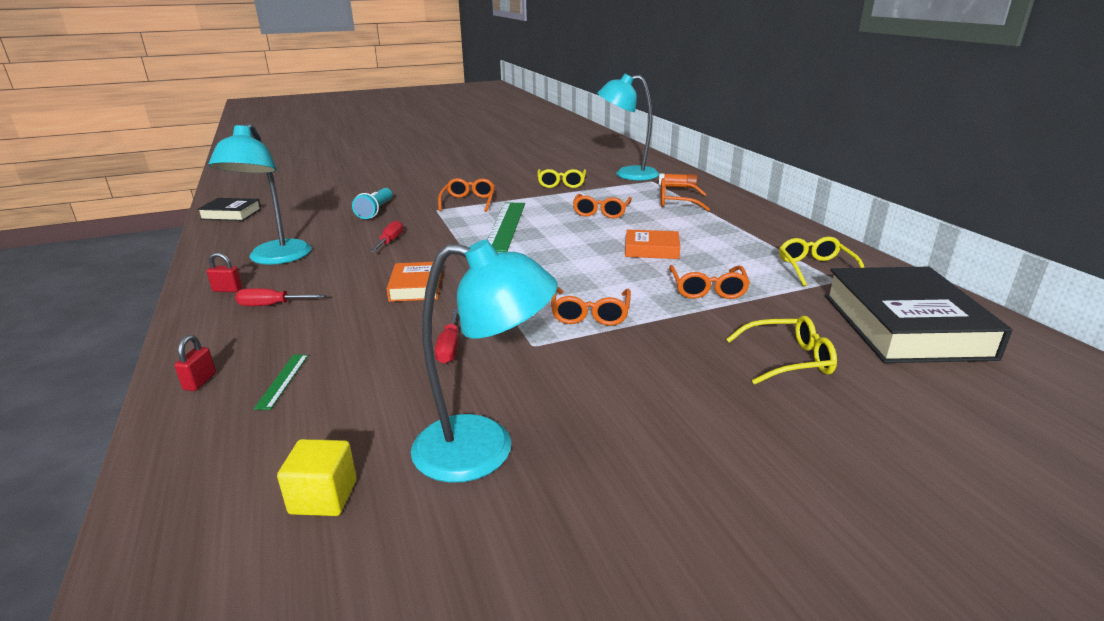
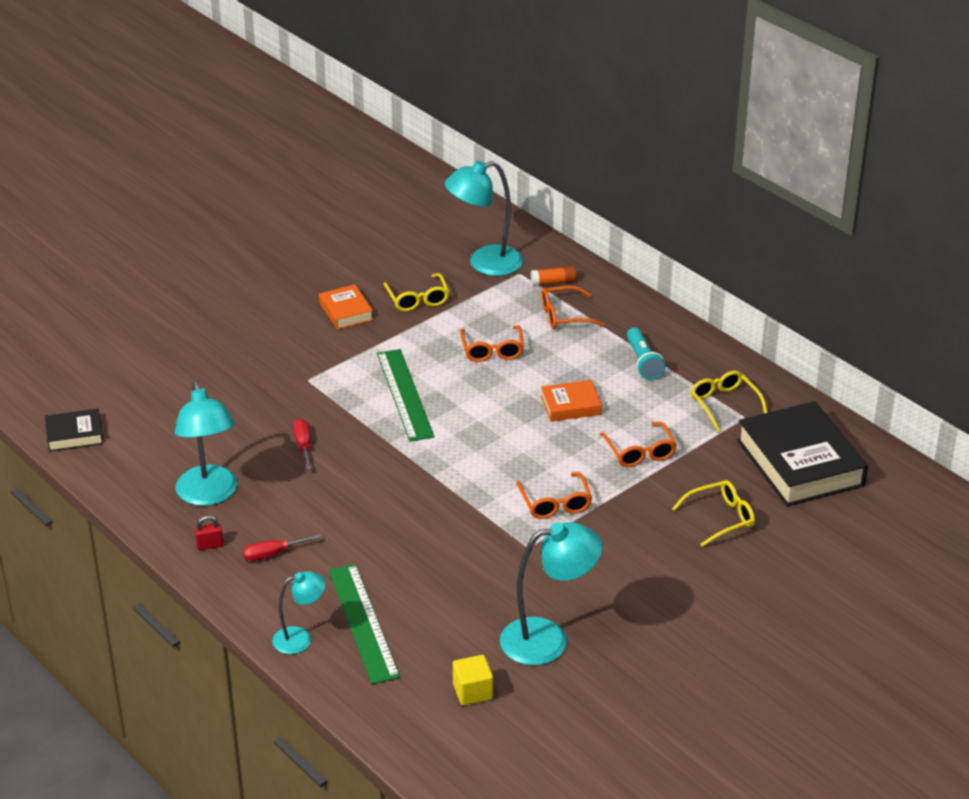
camera: 20 degrees left, 10 degrees up
(200, 381) = (300, 638): red padlock -> turquoise lamp
(282, 380) = (363, 623): green ruler -> green ruler, size x2.27
(375, 211) = (240, 396): turquoise flashlight -> turquoise flashlight (643, 362)
(416, 287) = (384, 504): orange book -> orange book (346, 311)
(449, 347) = (465, 564): red screwdriver -> none
(468, 202) = (333, 358): orange glasses -> none

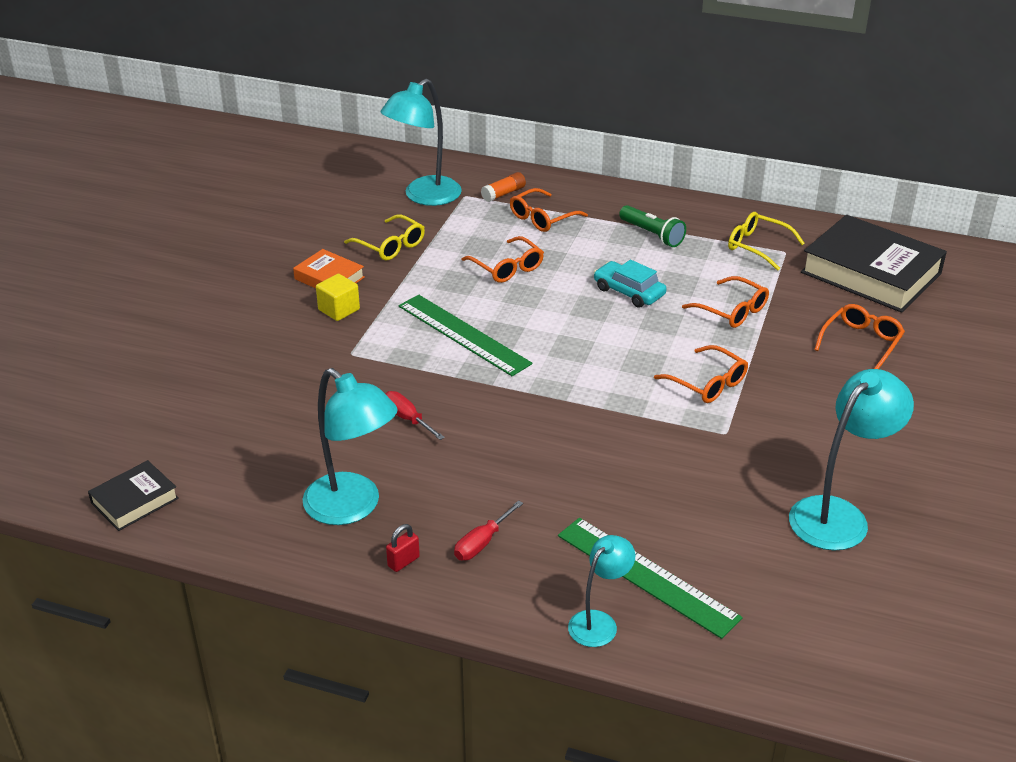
camera: 30 degrees left, 0 degrees up
(472, 691) = (826, 600): yellow cube -> yellow cube (339, 310)
(571, 405) = (629, 292): orange book -> turquoise car
(643, 362) = (652, 235): turquoise flashlight -> green flashlight
(720, 518) = (861, 343): yellow glasses -> orange glasses

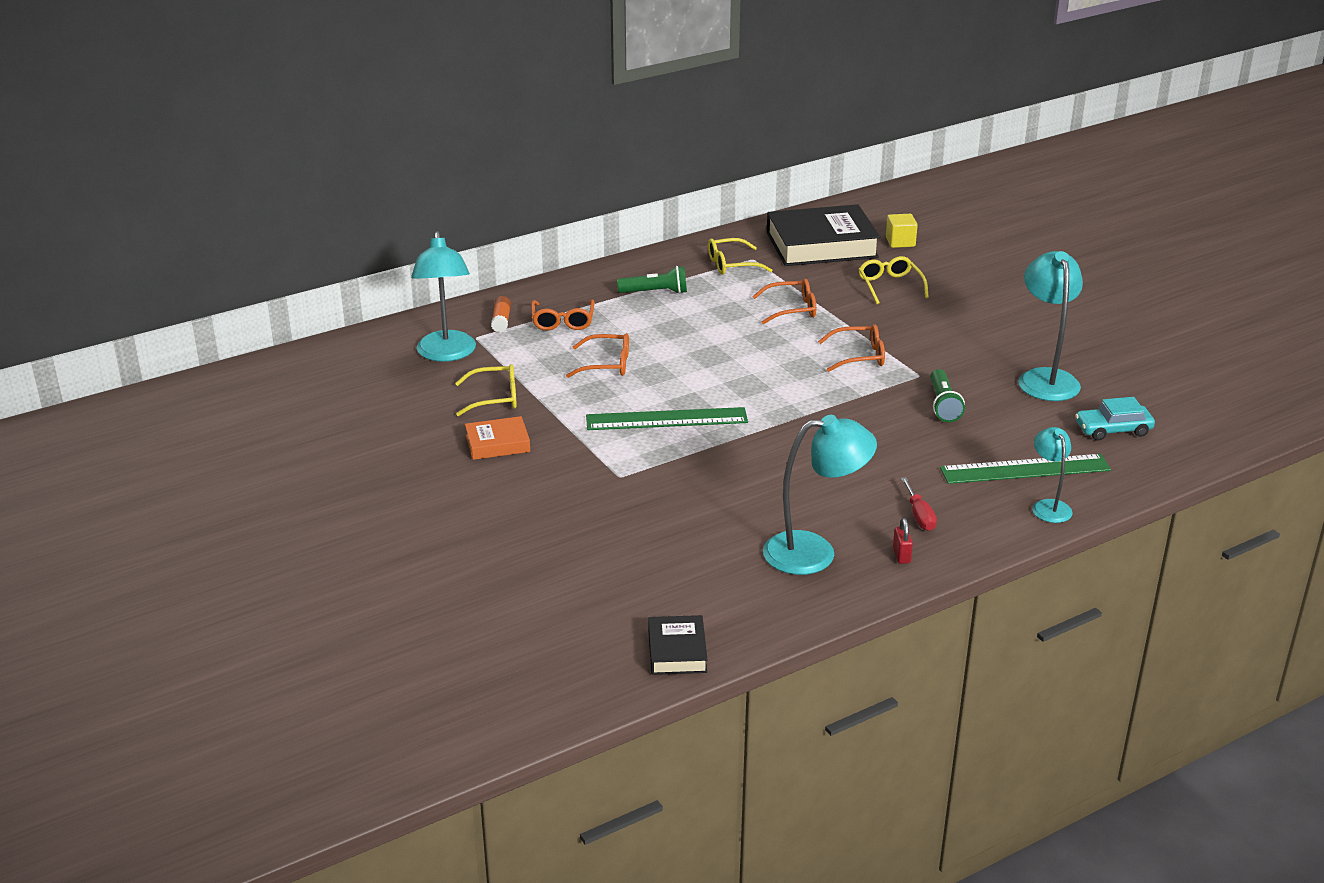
camera: 50 degrees left, 5 degrees down
(339, 310) = (550, 457): yellow cube -> yellow cube (900, 242)
(407, 418) = (739, 486): red screwdriver -> none
(629, 292) = (712, 333): turquoise car -> turquoise car (1113, 429)
(692, 471) = (943, 405): none -> green flashlight
(861, 343) = (890, 286): orange glasses -> yellow glasses

